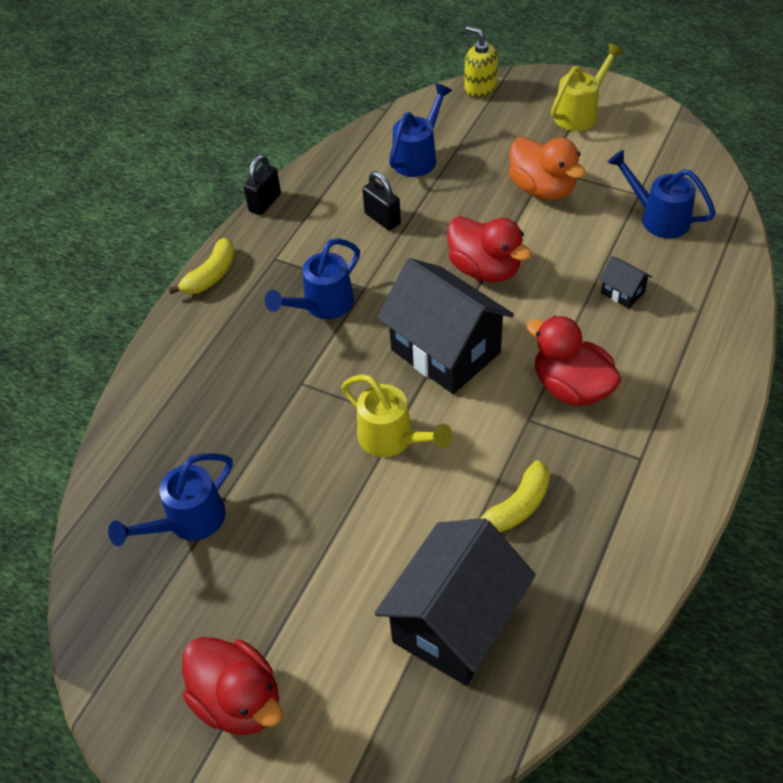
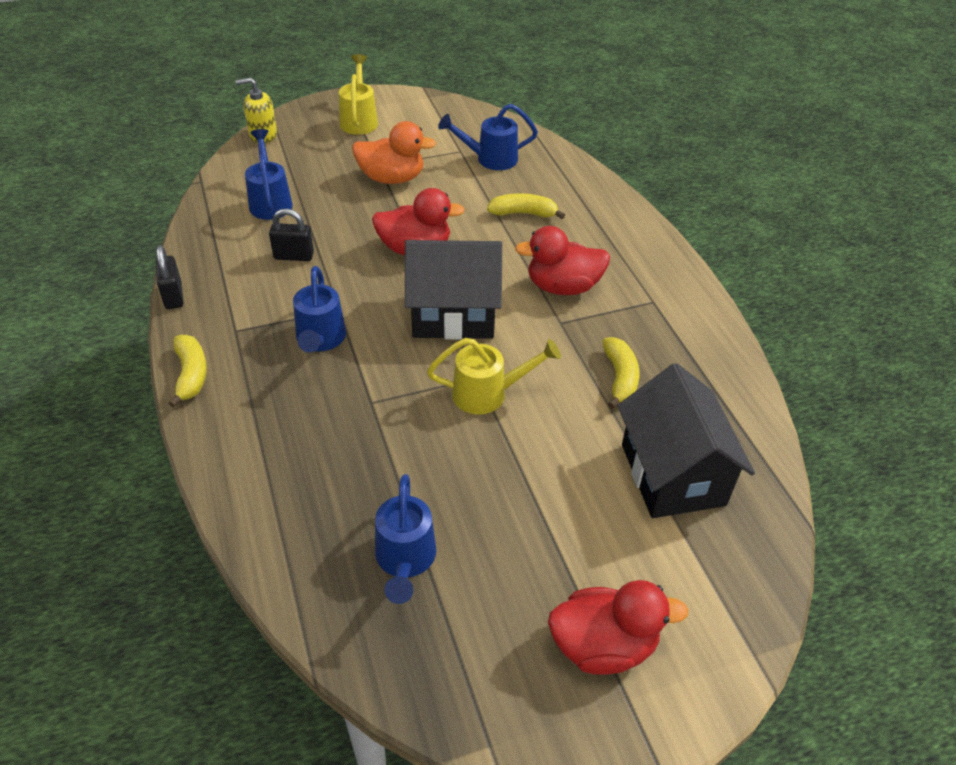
camera: 50 degrees left, 5 degrees down
(622, 292) = (523, 213): black house -> yellow banana

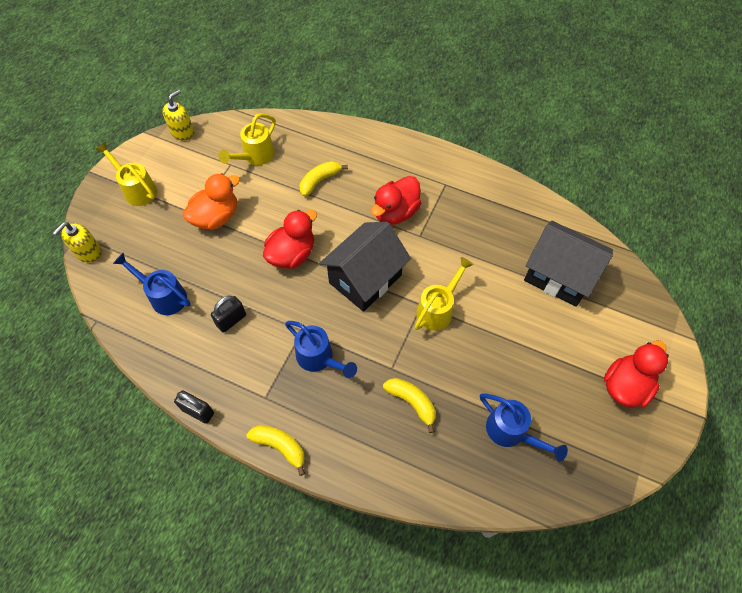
camera: 45 degrees left, 15 degrees up
(453, 105) = (182, 132): none -> yellow soap dispenser
(490, 159) = (255, 156): blue watering can -> yellow watering can
(620, 378) = (482, 244): yellow banana -> yellow banana (412, 402)

